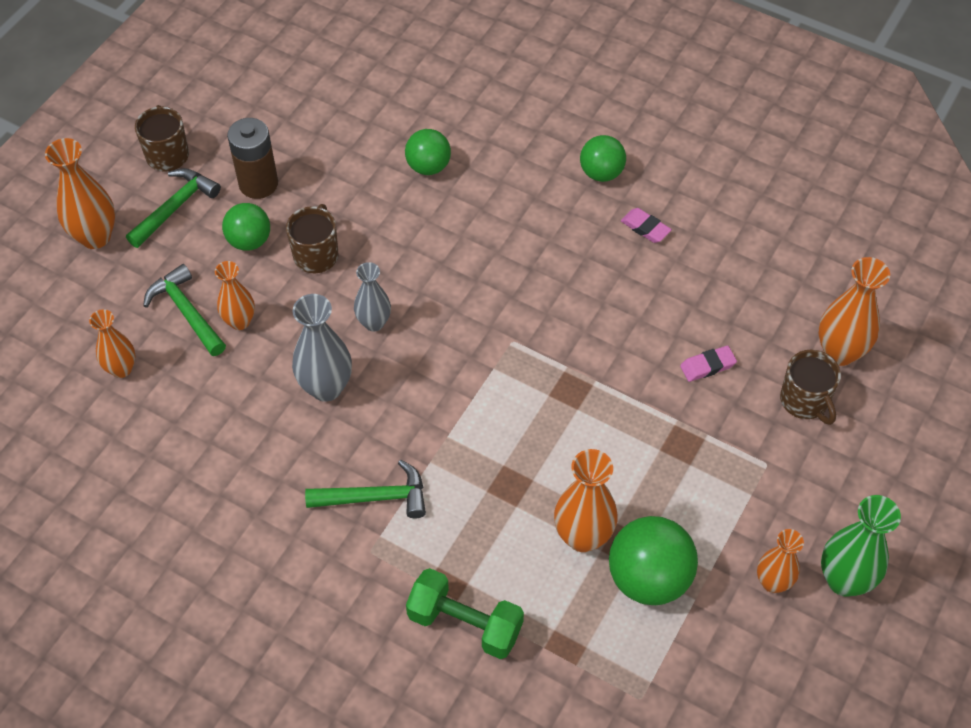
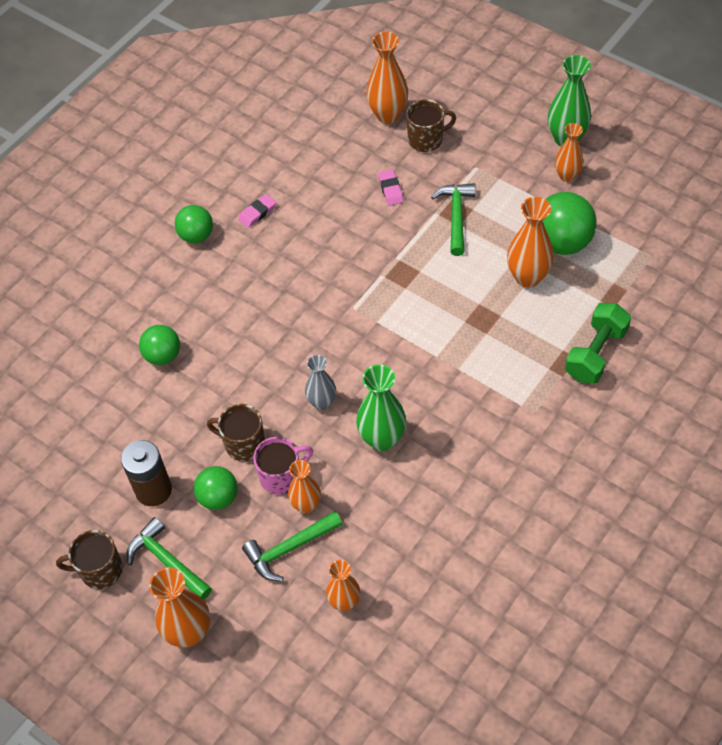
camera: 80 degrees left, 0 degrees up
(275, 295) = (282, 476): none -> pink mug
(326, 387) = (382, 439): grey vase -> green vase
(375, 497) = (487, 407): green hammer -> green hammer (456, 217)

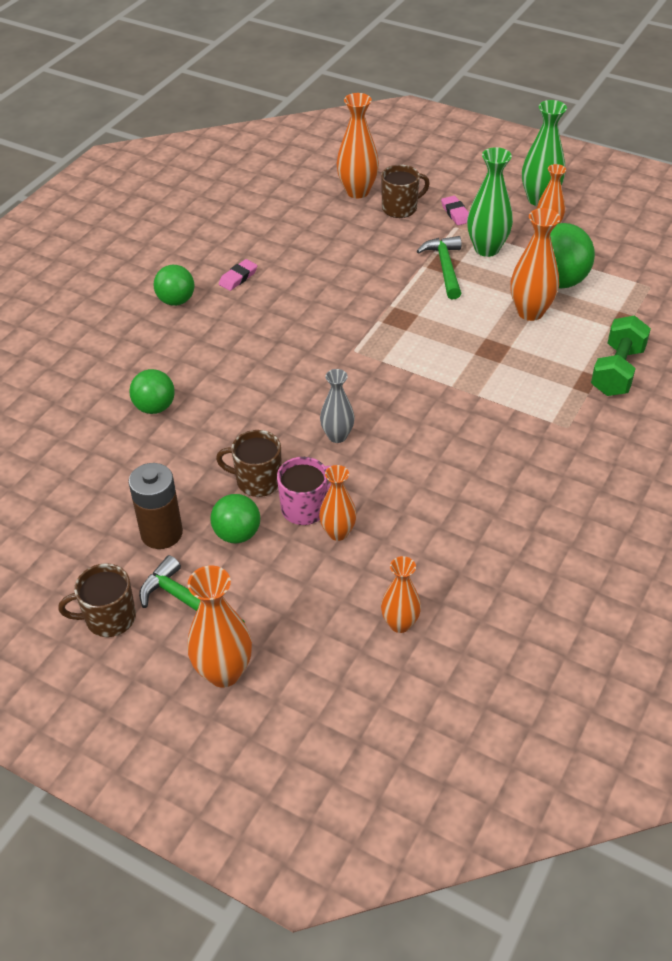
camera: 10 degrees left, 10 degrees down
(289, 548) = (327, 576): green hammer -> none
(382, 439) = (410, 464): green vase -> green vase (487, 249)
(390, 189) = (373, 250): pink eraser -> pink eraser (455, 213)

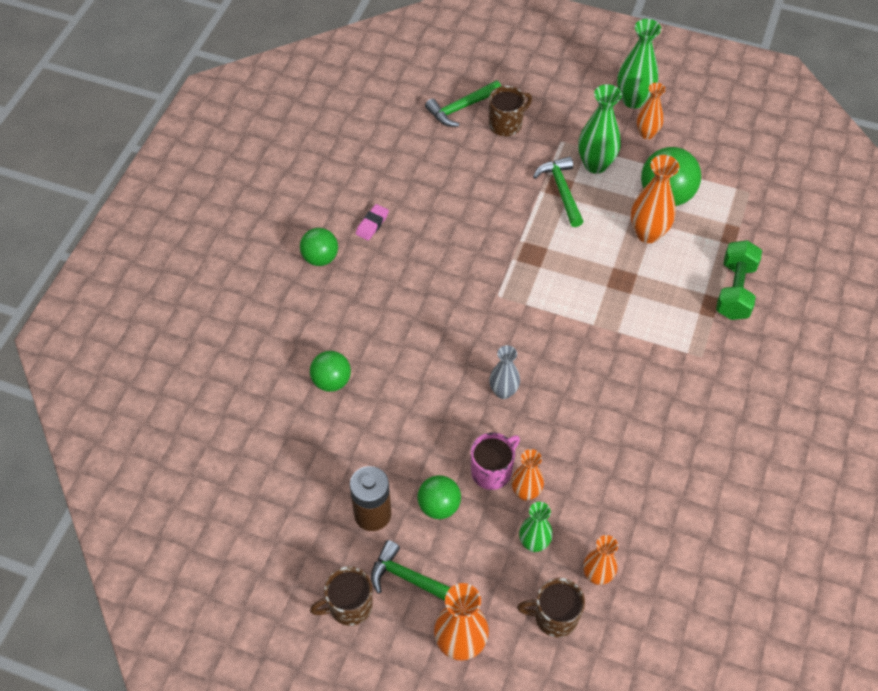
camera: 10 degrees left, 10 degrees up
(257, 481) = (443, 448): brown mug -> brown mug (554, 616)
(334, 583) = (534, 543): none -> green vase
(357, 191) = (461, 108): orange vase -> green hammer
(455, 213) = (559, 125): pink eraser -> none

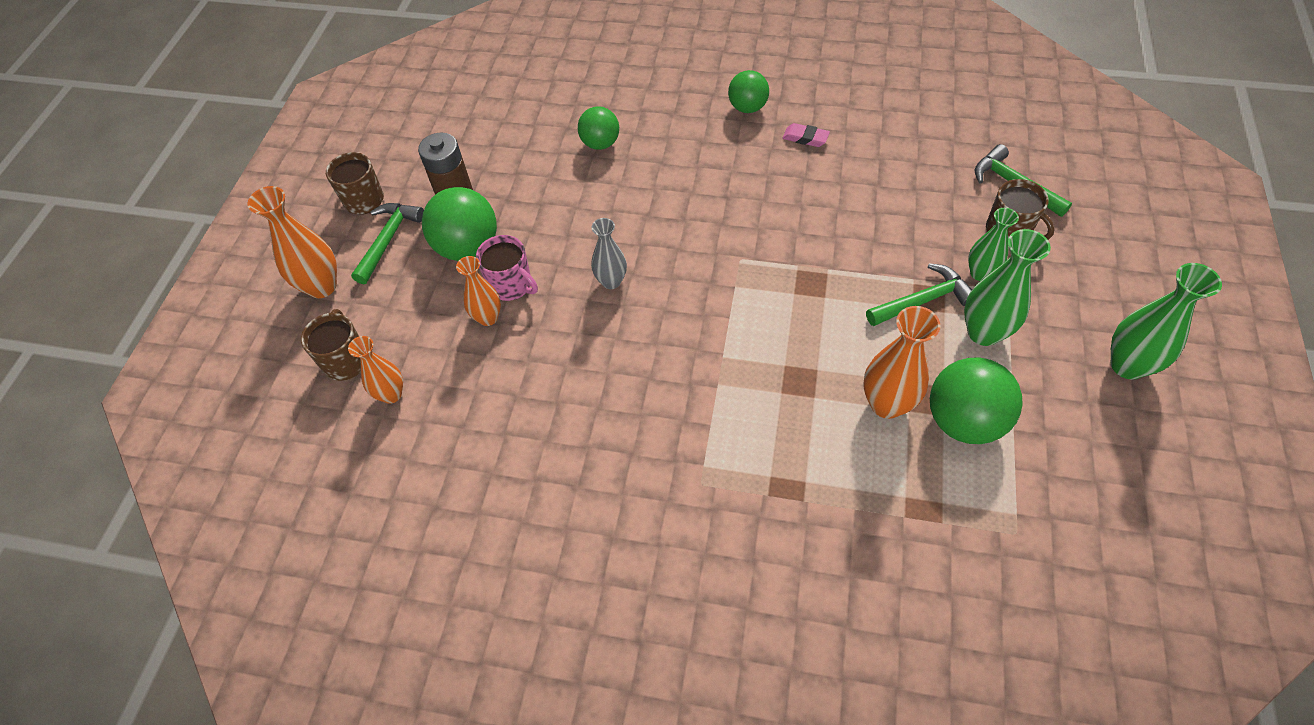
camera: 85 degrees right, 0 degrees up
(439, 506) = (468, 247): green ball -> green ball, size x1.59
(534, 543) = (428, 332): green vase -> green vase (980, 273)
(647, 133) = (1070, 388): orange vase -> none
(735, 290) = (821, 520): green dumbbell -> none

